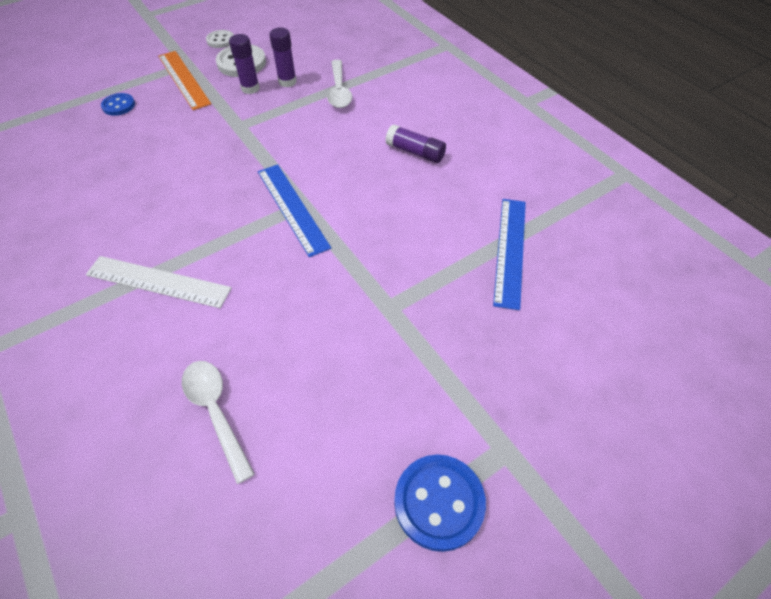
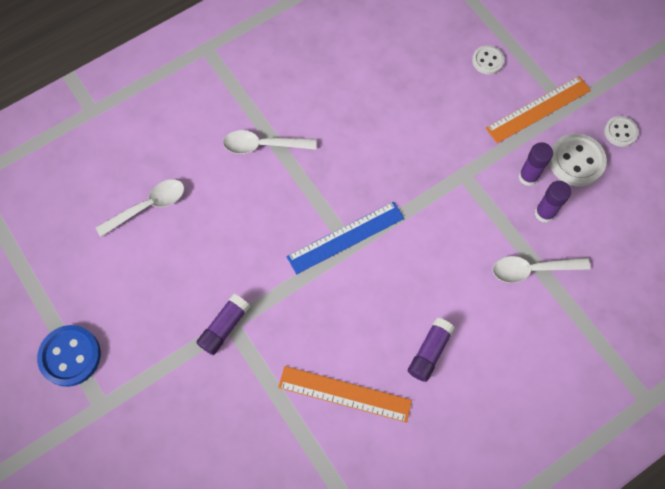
camera: 90 degrees right, 15 degrees up
(118, 106) = (487, 61): blue button -> white button
(158, 282) = (263, 145): white ruler -> white spoon
(393, 314) = (224, 327): none -> purple glue stick
(461, 209) = (344, 394): none -> orange ruler
(510, 250) = (291, 436): blue ruler -> none

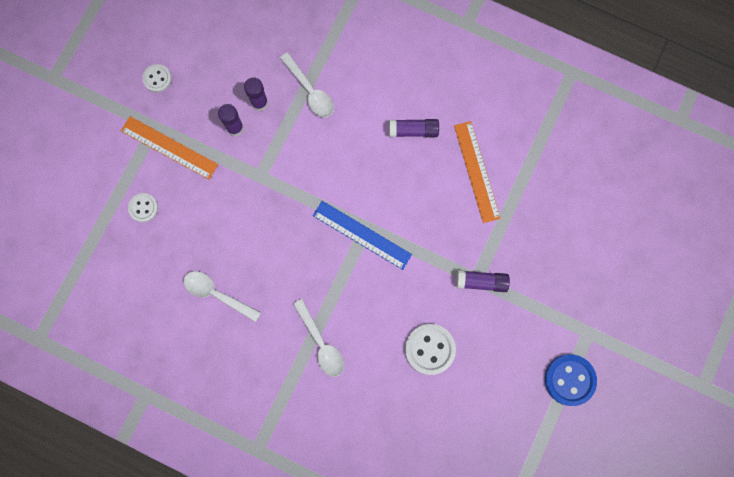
camera: 120 degrees left, 10 degrees up
(148, 206) = (425, 401): white spoon -> white spoon (217, 294)
(576, 161) = (201, 99): white button -> white button (430, 349)

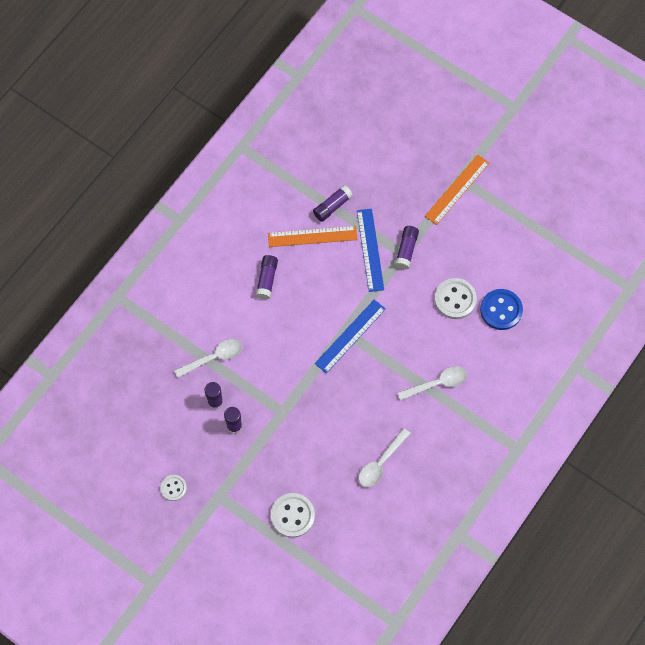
camera: 80 degrees left, 10 degrees down
(143, 208) = (292, 515): white button -> white button, size x1.68
(169, 148) = (241, 486): orange ruler -> orange ruler (457, 189)
(473, 240) = (370, 250): none -> blue ruler
(519, 187) = (332, 206): none -> purple glue stick
(569, 380) = (495, 200): blue button -> blue button (501, 310)

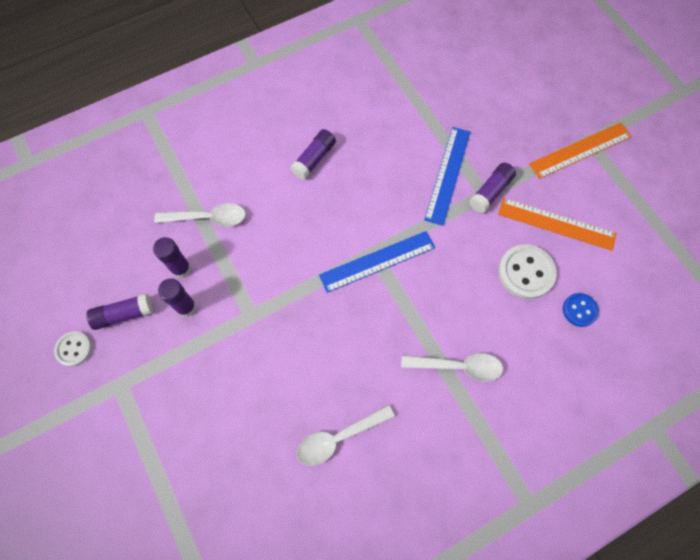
camera: 25 degrees right, 0 degrees up
(292, 515) = (192, 455): white button -> none
(312, 236) = (388, 134): orange ruler -> orange ruler (556, 223)
(332, 206) = (426, 113): purple glue stick -> purple glue stick (123, 314)
(501, 310) = (579, 310): blue button -> blue button, size x0.60

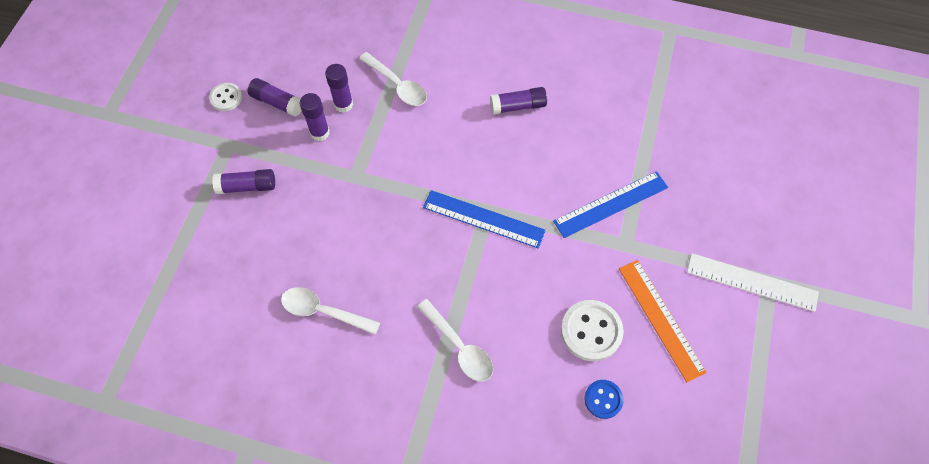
camera: 45 degrees right, 5 degrees down
(490, 192) = (632, 247): purple glue stick -> purple glue stick (247, 186)
(580, 150) = (751, 282): orange ruler -> white ruler

